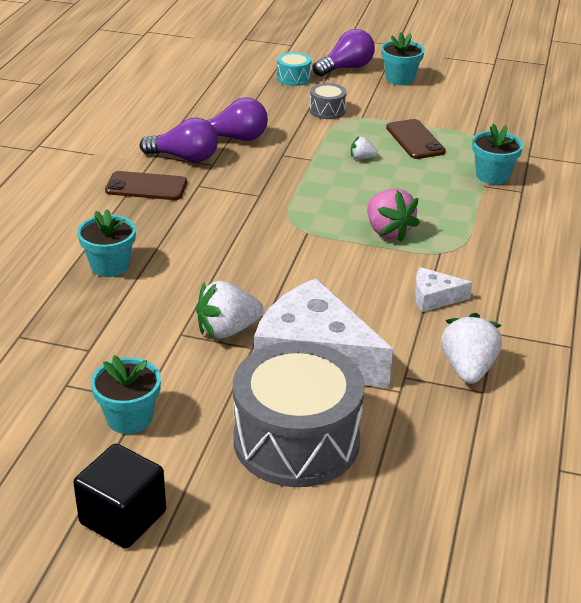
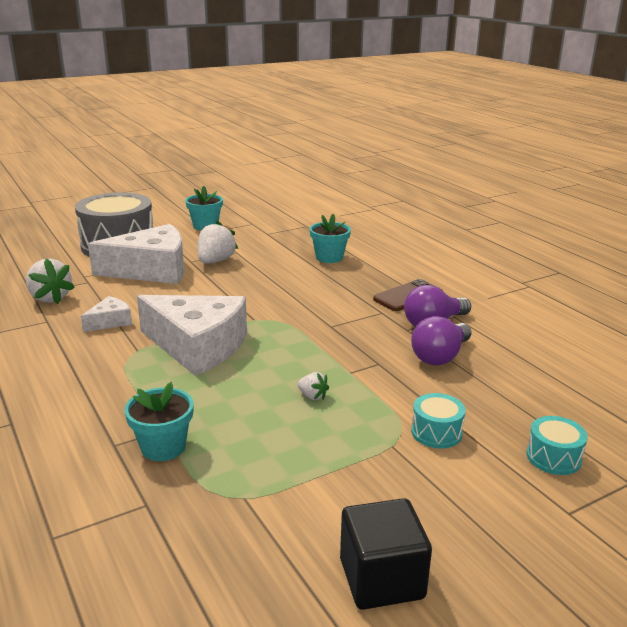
camera: 135 degrees right, 10 degrees down
(123, 517) = (160, 210): black cube -> black cube (381, 579)
(327, 110) = (436, 432): grey drum -> turquoise drum
(346, 68) = (549, 519): purple light bulb -> none
(362, 158) = (312, 396): white strawberry -> white strawberry turned 75 degrees clockwise
(388, 231) = (198, 346): pink strawberry -> white cheese
(400, 79) = (464, 547): turquoise flower pot -> none
(415, 140) = (297, 448): brown phone -> none

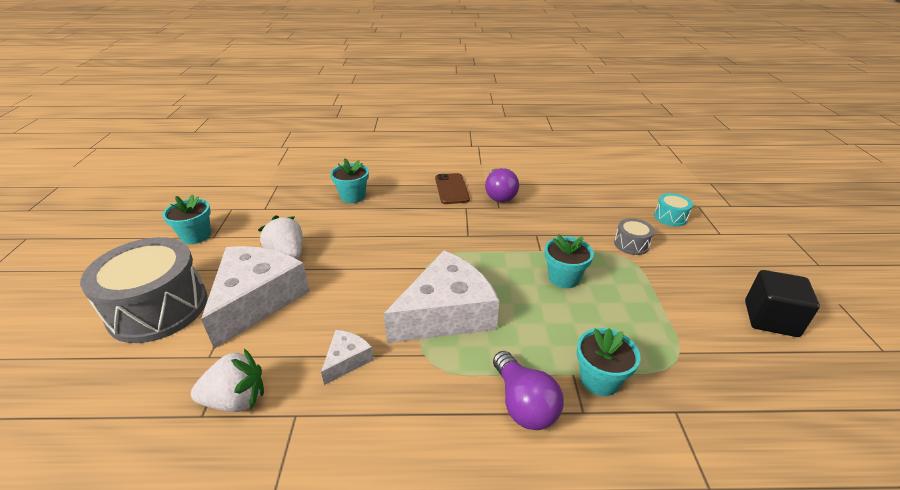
camera: 60 degrees left, 10 degrees up
(110, 321) = (347, 360): white cheese -> white cheese turned 45 degrees clockwise
(312, 396) = (563, 278): white strawberry -> turquoise flower pot
(436, 432) = (631, 244): turquoise drum -> grey drum
(440, 356) = (543, 209): purple light bulb -> purple light bulb (523, 404)

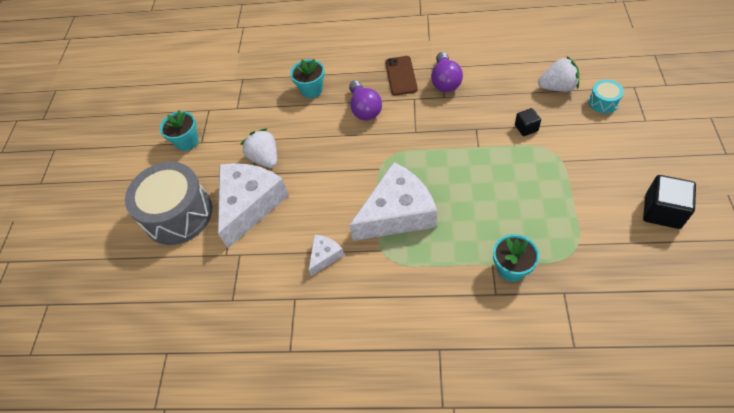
camera: 10 degrees right, 20 degrees up
(236, 400) = (252, 288): white strawberry -> white strawberry (557, 87)
(523, 404) = (453, 288): purple light bulb -> purple light bulb (364, 109)
(563, 278) = (495, 175): turquoise flower pot -> none
(592, 236) = (526, 128): none -> black cube
(631, 244) = (560, 136): grey drum -> none

